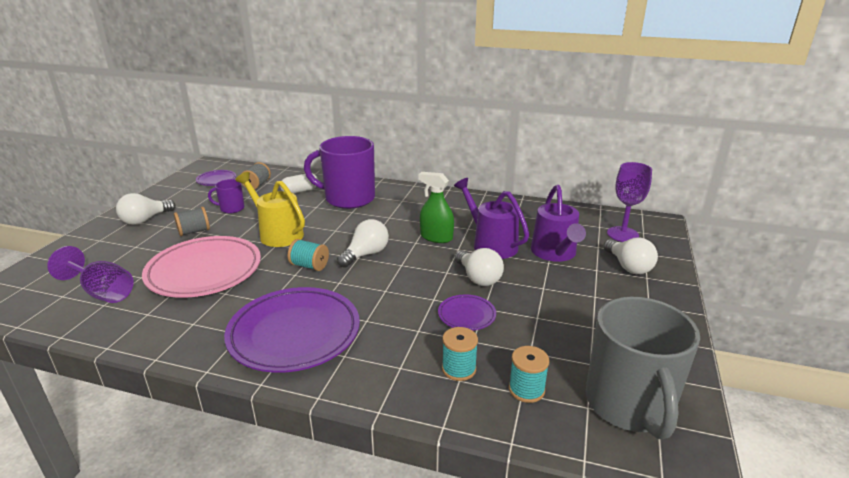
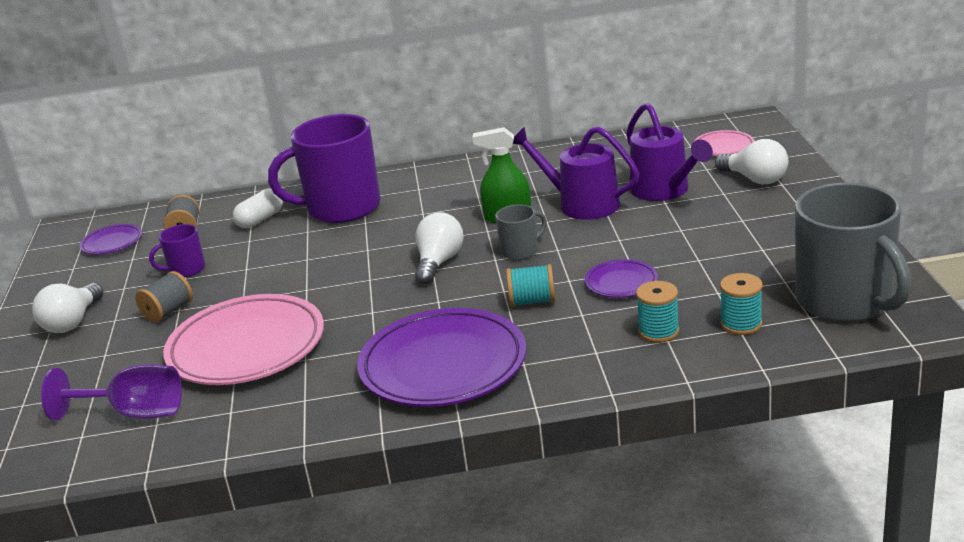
camera: 20 degrees left, 0 degrees up
(278, 234) = (293, 277): yellow watering can -> none
(309, 266) = (380, 297): turquoise spool -> turquoise spool (532, 301)
(422, 264) = (520, 251): none -> grey mug
(478, 278) = (600, 243): white light bulb -> none
(622, 234) = (723, 147): purple goblet -> pink plate

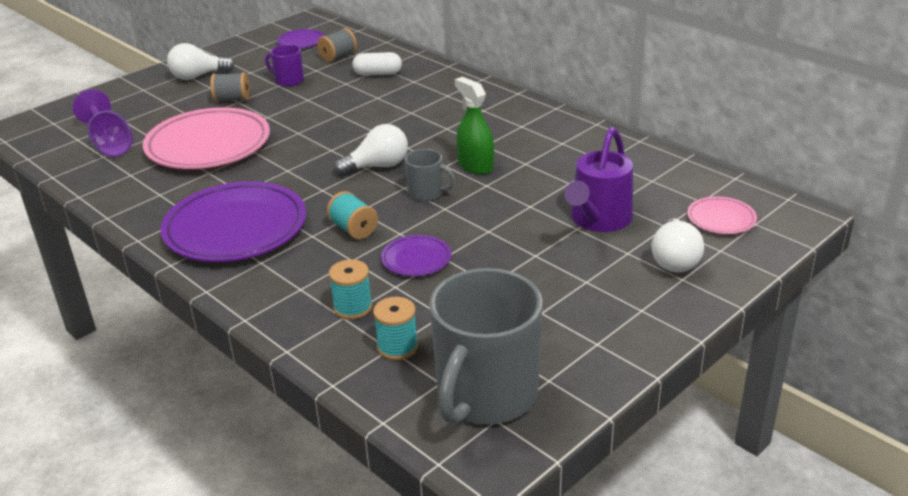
camera: 50 degrees right, 5 degrees up
(341, 208) = (422, 94): purple mug -> none
(581, 204) = (531, 189): purple watering can -> none

